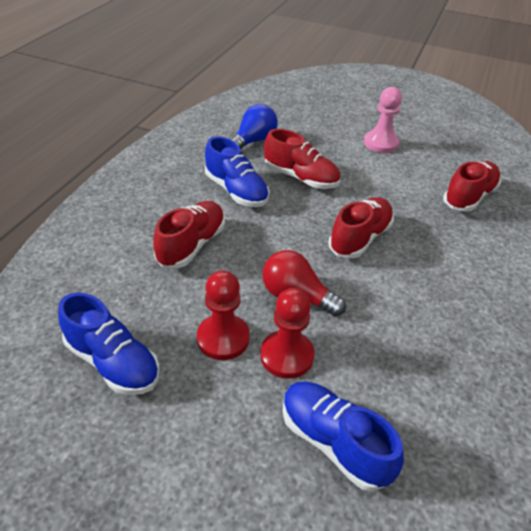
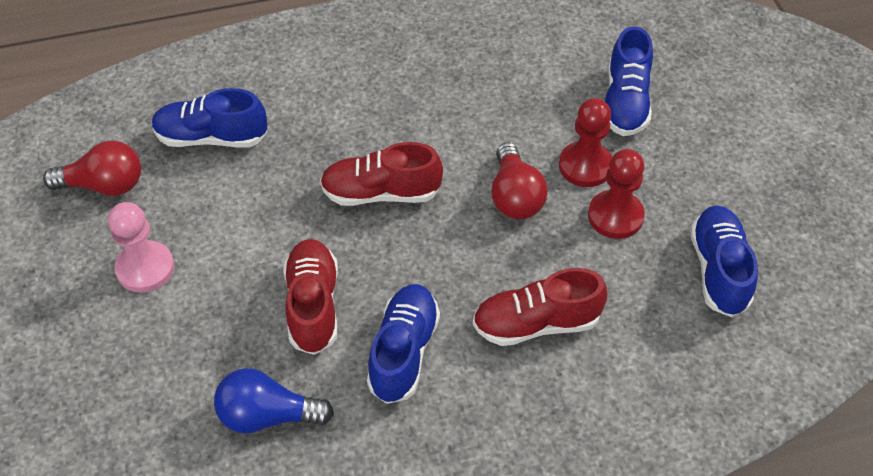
camera: 125 degrees left, 10 degrees up
(455, 152) = (104, 185): none -> red light bulb
(469, 197) = (212, 137): red shoe -> blue shoe

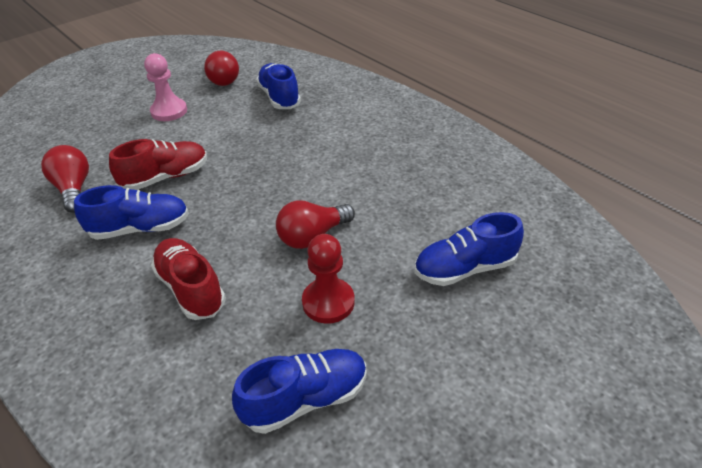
camera: 65 degrees right, 10 degrees down
(268, 415) = (74, 189): blue light bulb -> red light bulb
(381, 193) = (275, 173): red shoe -> none
(585, 166) = (372, 266): red pawn -> none

